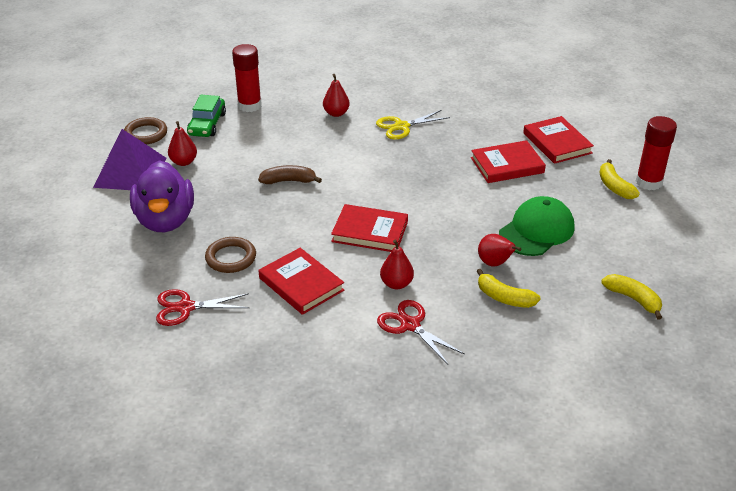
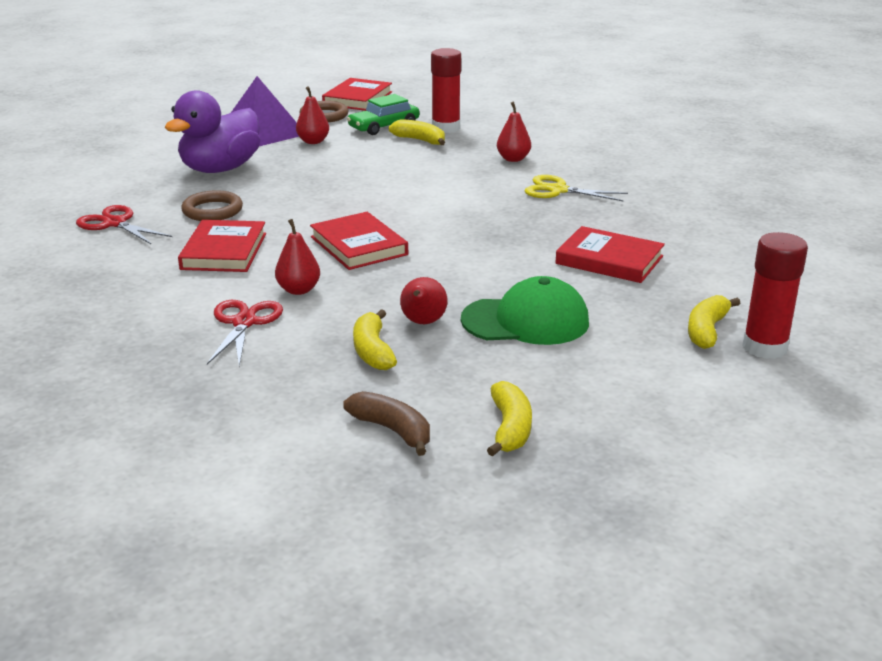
camera: 45 degrees right, 10 degrees down
(253, 125) = (420, 140): none -> yellow banana
(288, 181) = (367, 185): brown banana -> brown banana (392, 430)
(557, 143) = (712, 267): red book -> red book (357, 98)

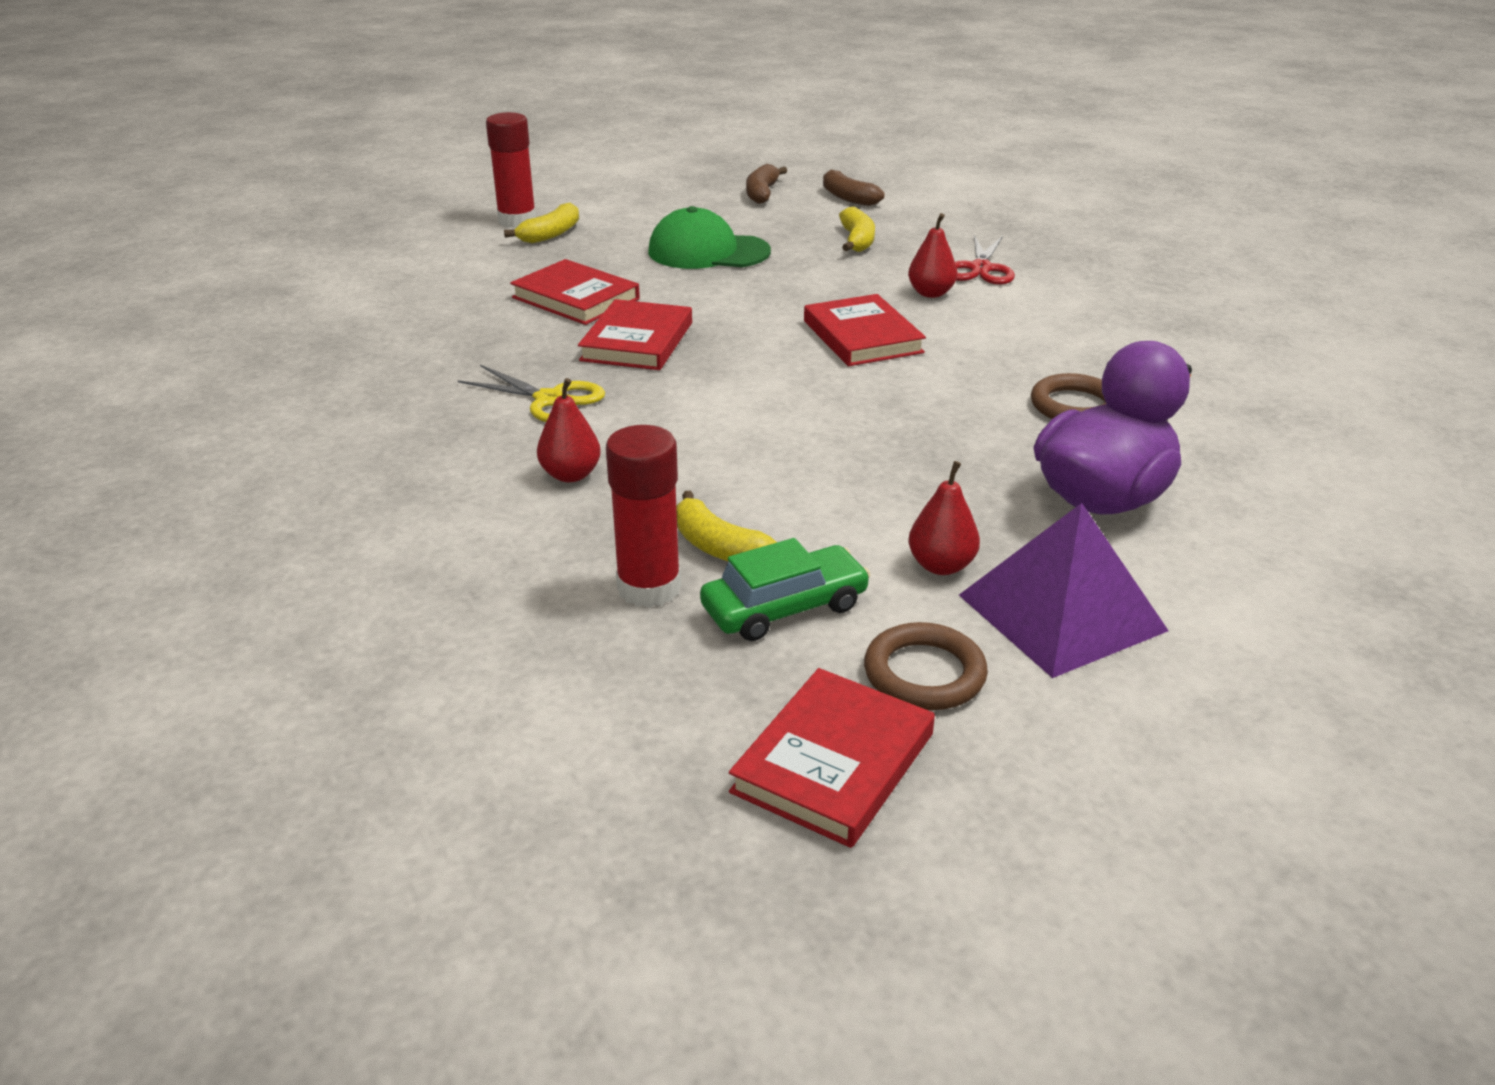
camera: 170 degrees left, 5 degrees up
(115, 223) = (1207, 395): red scissors -> none
(224, 251) = (1031, 343): red book -> red book (637, 341)
(423, 323) = (806, 257): red pear -> none
(510, 428) = (762, 193): yellow banana -> brown banana

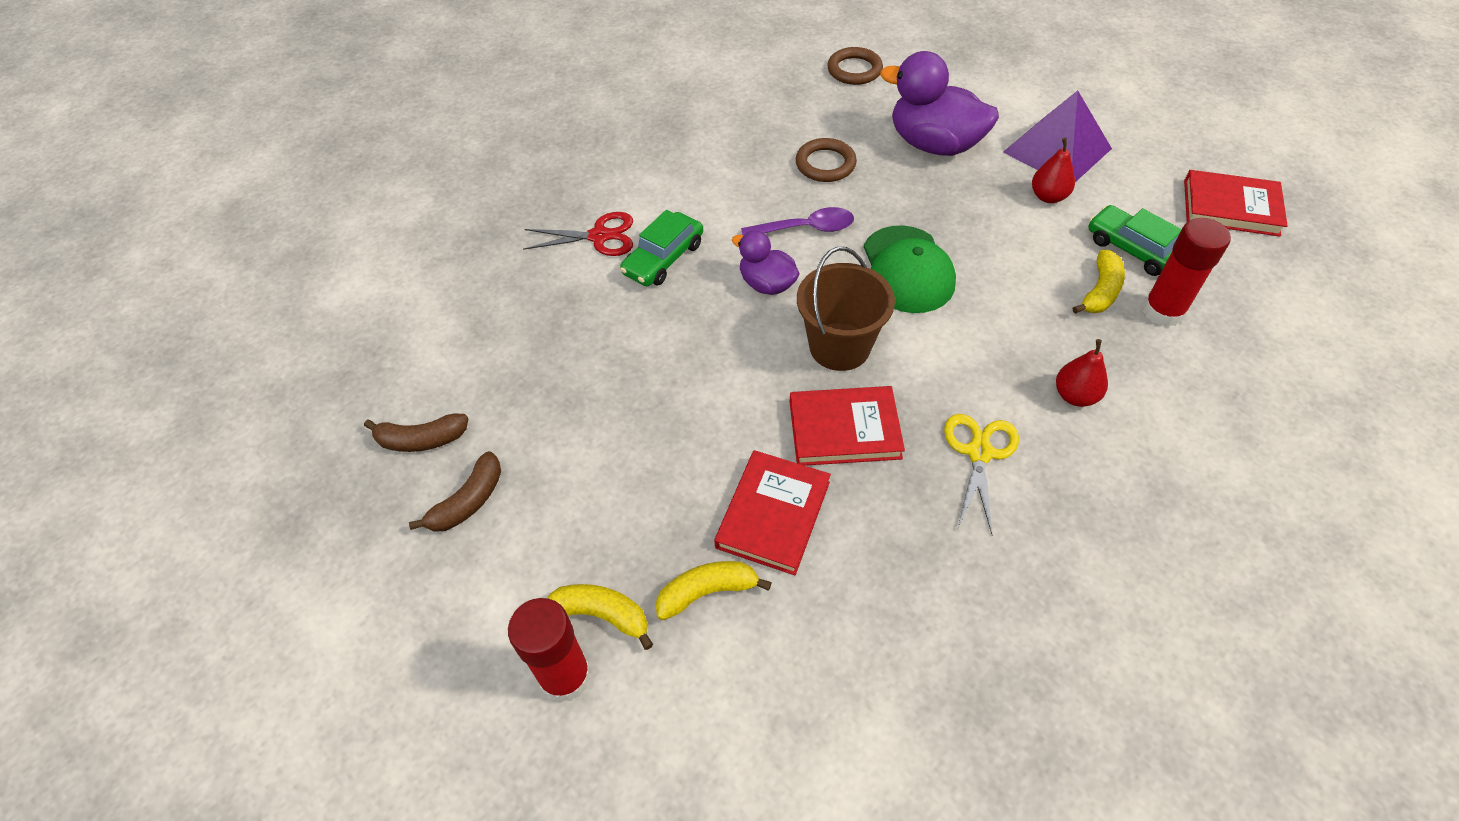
camera: 105 degrees left, 20 degrees up
(708, 252) = (614, 439): green cap -> green cap (907, 270)
(745, 358) = (839, 346): none -> brown bucket
(848, 197) = (426, 360): brown banana -> brown banana (468, 501)
(857, 240) = (552, 328): yellow banana -> yellow banana (707, 592)
(862, 337) = (767, 284): red book -> purple duck
(924, 673) = (1144, 189): brown ring -> brown ring (854, 70)
(931, 293) = (663, 258): red pear -> green car
(946, 372) = (806, 228): none -> purple spoon

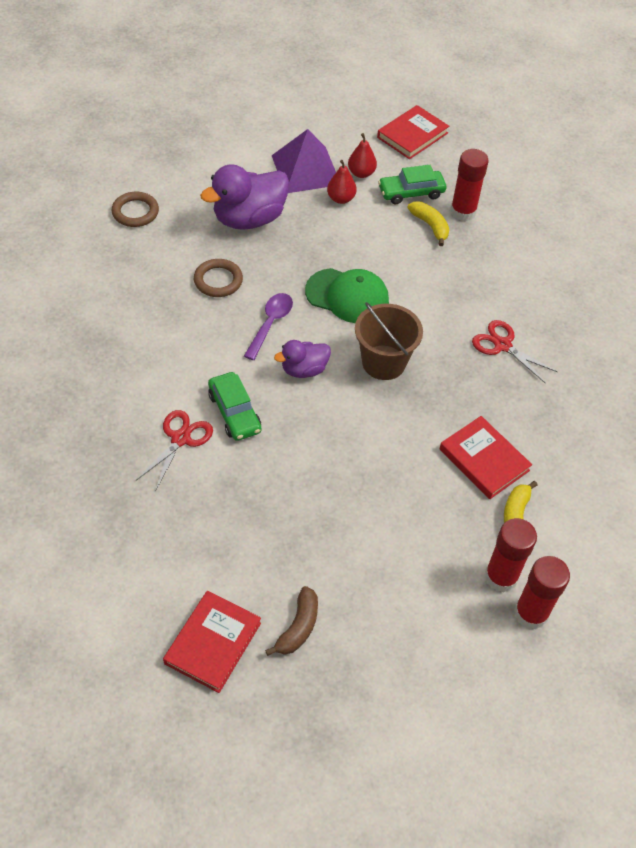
camera: 65 degrees left, 0 degrees up
(468, 501) = (371, 617): brown banana -> none
(602, 615) = (501, 577): yellow banana -> red glue stick
(844, 429) = (447, 395): red book -> red book (213, 643)
(979, 453) = (502, 345): yellow scissors -> red scissors
(1075, 396) = (493, 283): red pear -> red pear (361, 173)

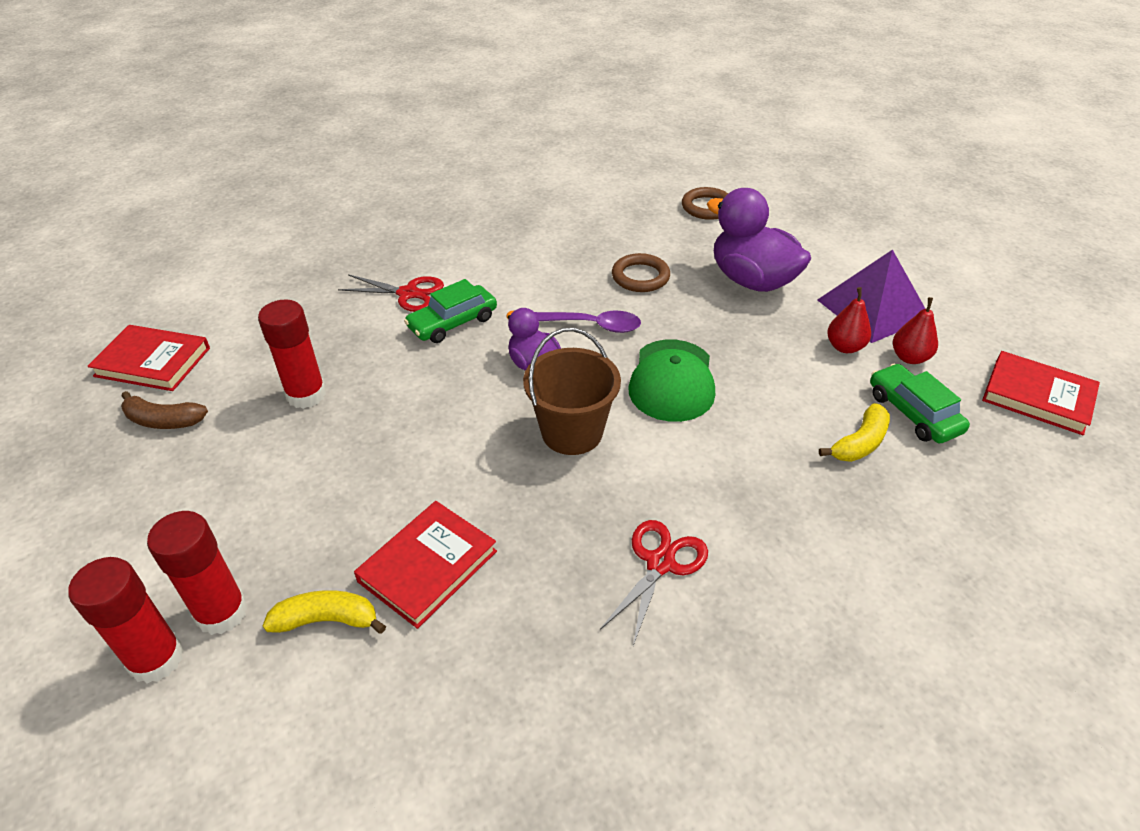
camera: 80 degrees right, 10 degrees down
(463, 212) = (919, 477): red glue stick -> red glue stick (306, 395)

